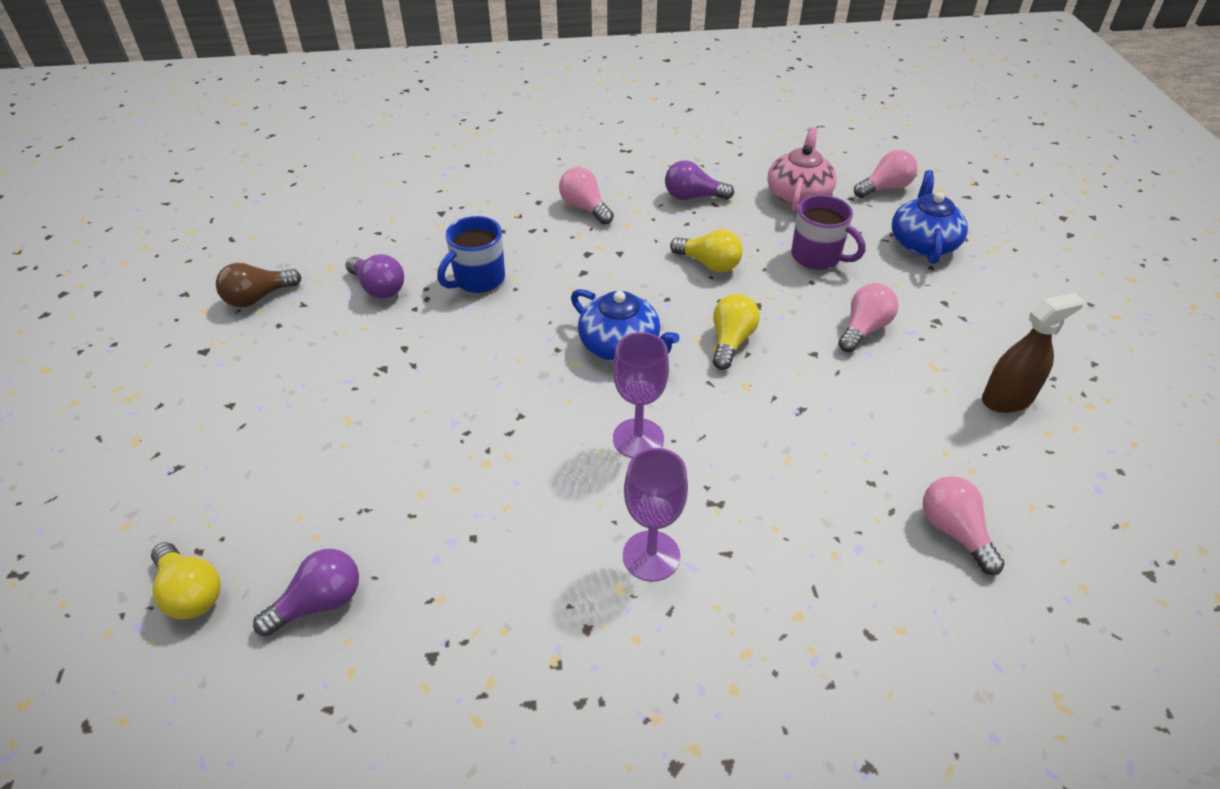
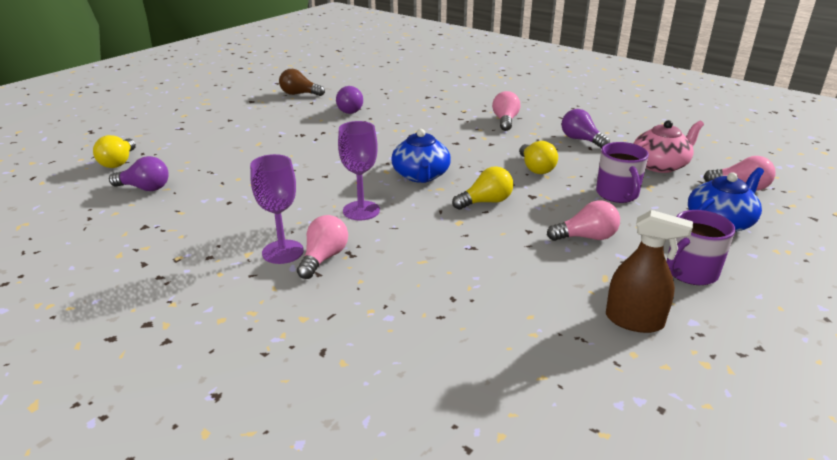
camera: 45 degrees right, 15 degrees down
(478, 280) = (398, 124): blue mug -> none
(954, 532) = (461, 350): pink light bulb -> pink light bulb (323, 258)
(974, 317) = (690, 273): none -> purple mug

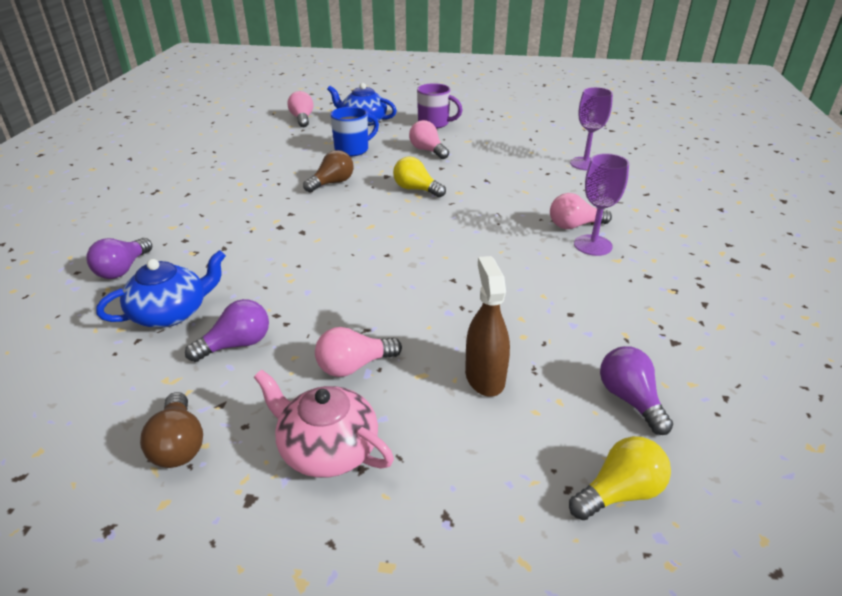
camera: 120 degrees left, 5 degrees up
(361, 210) = (493, 235): purple goblet -> purple goblet (585, 164)
(421, 176) = (398, 228): blue teapot -> blue teapot (171, 313)
(505, 121) = (217, 219): pink light bulb -> pink light bulb (354, 366)
(535, 168) = (332, 183): yellow light bulb -> brown light bulb
(581, 140) = (249, 176): purple light bulb -> purple light bulb (123, 269)
(617, 195) = (353, 150): purple mug -> blue mug
(634, 321) = (498, 130): brown spray bottle -> brown spray bottle (484, 377)
(660, 165) = (283, 142): pink teapot -> pink teapot (327, 448)

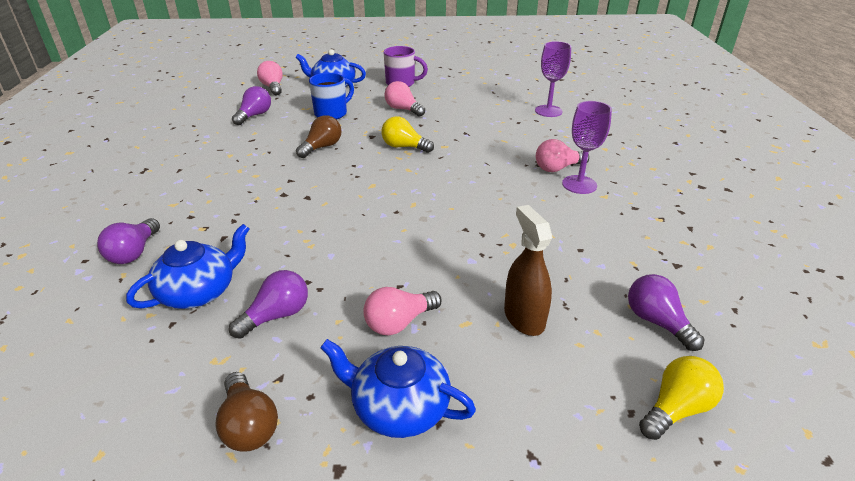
camera: 10 degrees left, 0 degrees up
(275, 146) = (254, 115): none -> purple light bulb
(327, 448) = (399, 407): pink teapot -> blue teapot

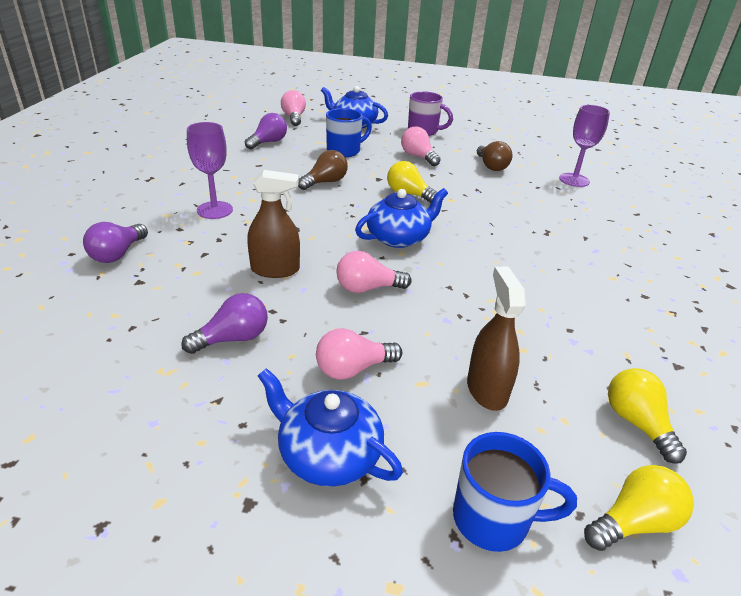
camera: 10 degrees right, 0 degrees up
(199, 291) = (166, 301): blue teapot -> blue teapot (399, 238)
(249, 425) = (175, 440): brown light bulb -> brown light bulb (491, 166)
(298, 241) = (275, 270): none -> brown spray bottle
(557, 168) = (568, 240): pink light bulb -> pink light bulb (367, 288)
(560, 432) = (493, 519): none -> blue mug
(579, 184) = (587, 261): purple goblet -> purple goblet (215, 210)
(657, 322) = (637, 423): purple light bulb -> yellow light bulb

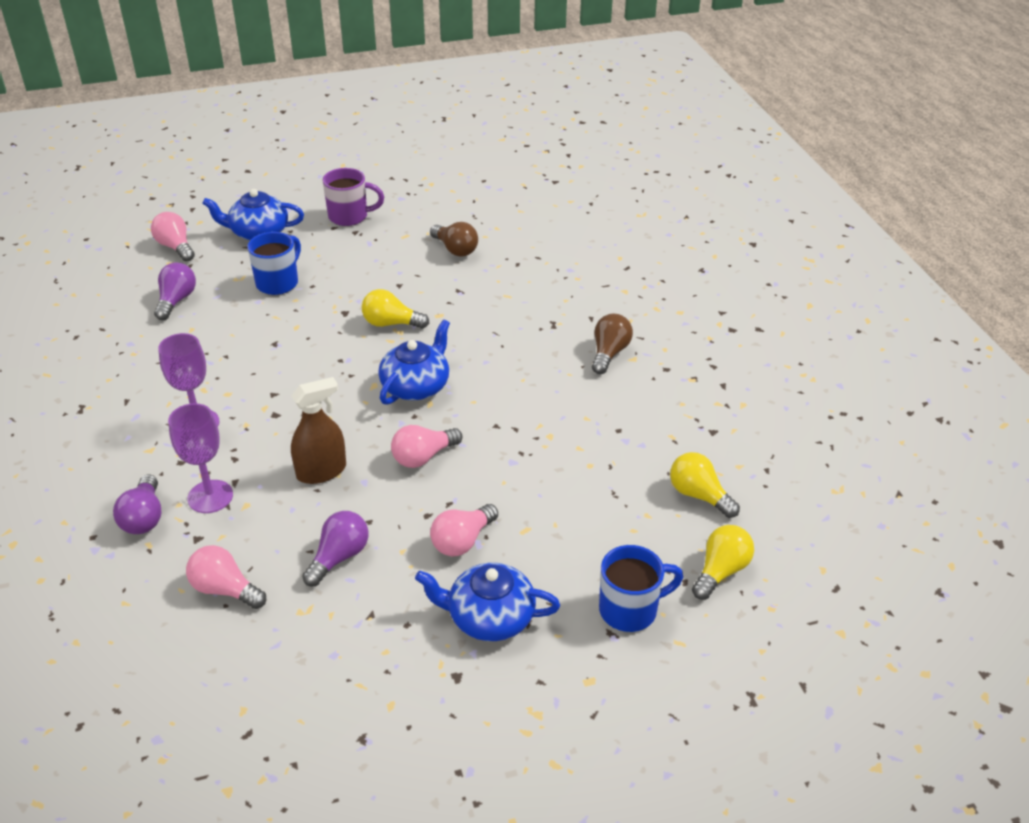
camera: 25 degrees left, 5 degrees up
(325, 182) = (290, 339): brown light bulb -> brown light bulb (609, 353)
(418, 157) = (368, 262): pink light bulb -> pink light bulb (225, 589)
(487, 389) = (578, 514): brown spray bottle -> none
(574, 180) = (549, 240): purple goblet -> purple goblet (210, 496)

